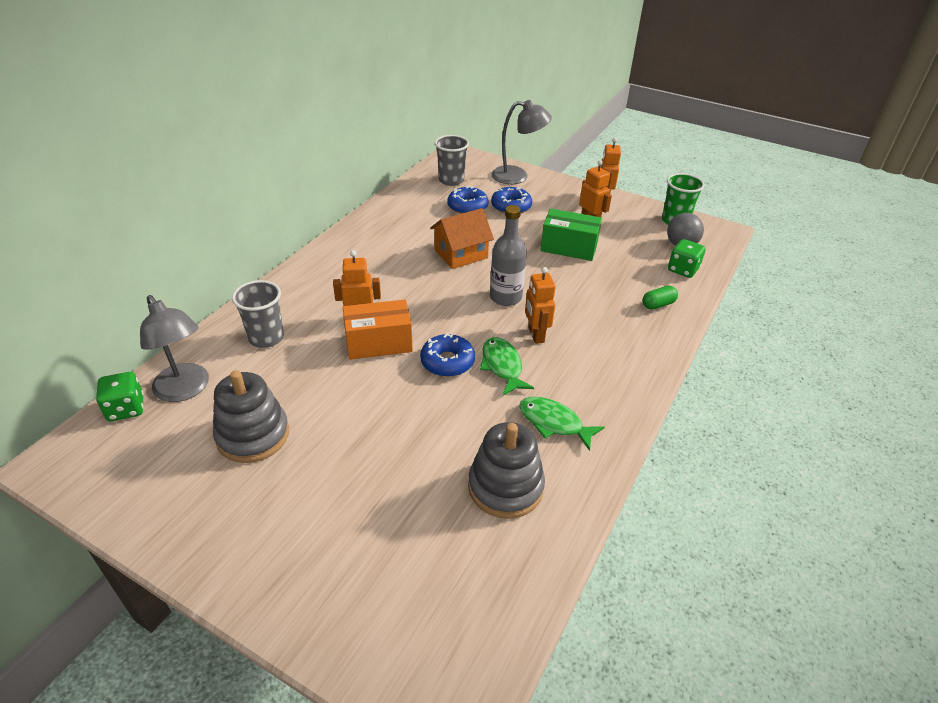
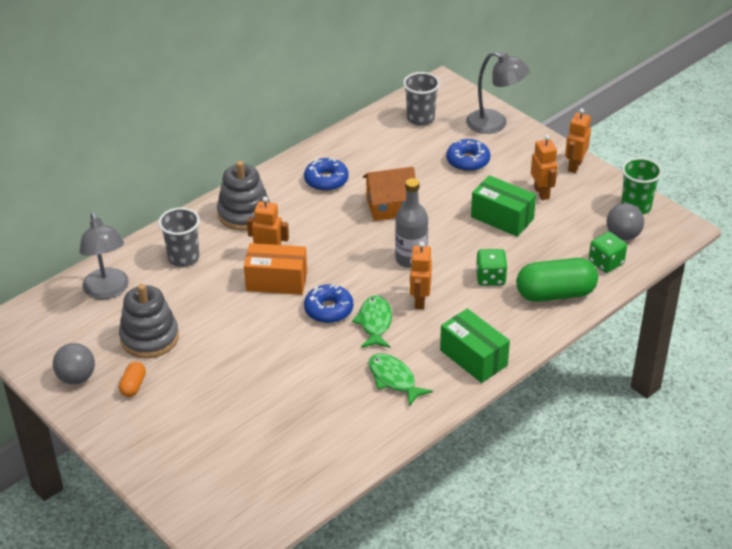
camera: 20 degrees right, 0 degrees up
(126, 408) = (60, 297): green dice -> green dice (490, 278)
(169, 508) = (76, 377): none -> grey ball
(249, 501) = (133, 386): none -> orange capsule
(467, 207) = (422, 154): blue donut -> blue donut (326, 180)
(505, 487) = (328, 418): grey stacking toy -> grey stacking toy (244, 213)
(621, 382) = (473, 358): none -> green box
(658, 304) = (555, 294): green capsule -> green capsule, size x2.11

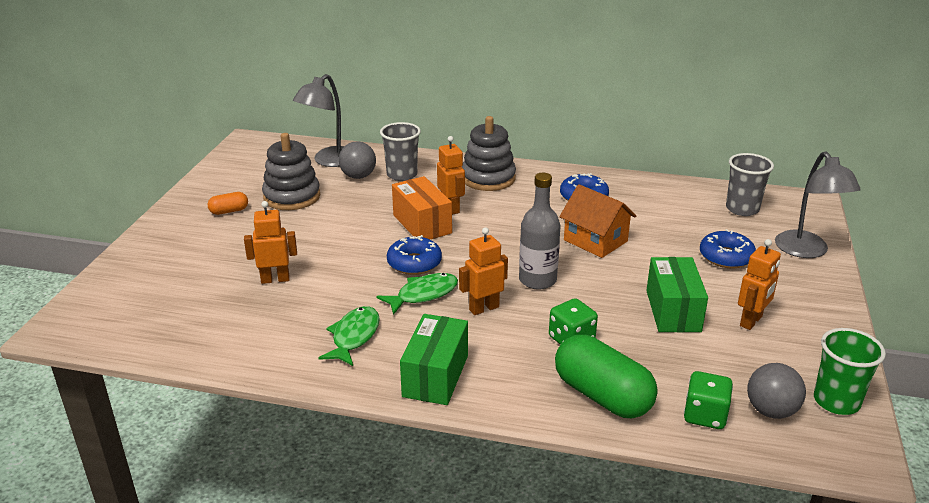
camera: 55 degrees right, 10 degrees down
(76, 377) = (219, 186): grey ball -> grey ball (358, 176)
(574, 166) = (830, 327): orange robot -> orange robot (275, 279)

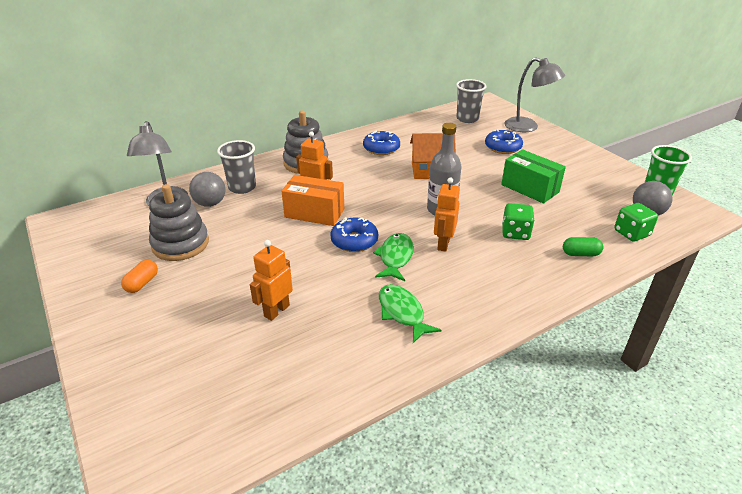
camera: 45 degrees left, 5 degrees up
(435, 376) = (491, 302): green box -> none
(602, 396) = (580, 254): green capsule -> green capsule, size x0.47
(751, 321) = (567, 174): orange robot -> none

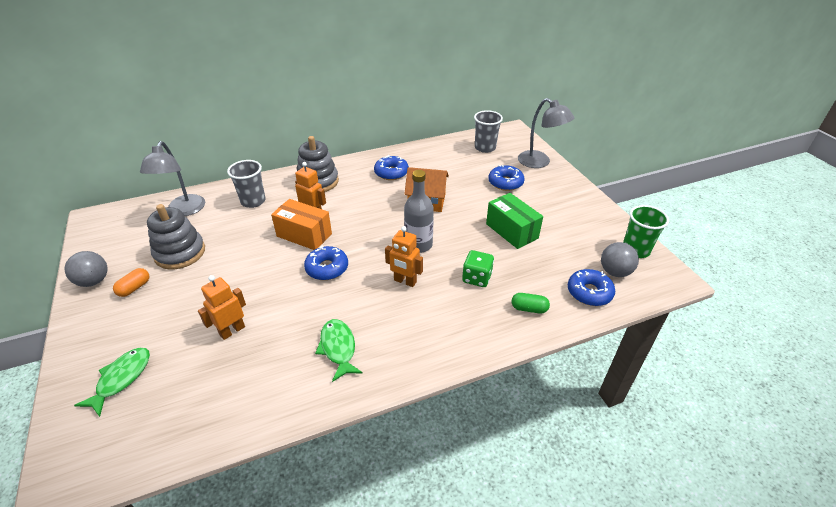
camera: 10 degrees right, 5 degrees up
(210, 203) = (220, 215): grey ball -> grey ball (94, 281)
(395, 257) = (356, 290): green fish -> green fish (121, 379)
(443, 244) = (405, 281): orange robot -> orange robot turned 90 degrees counterclockwise
(631, 233) = (589, 292): green dice -> blue donut

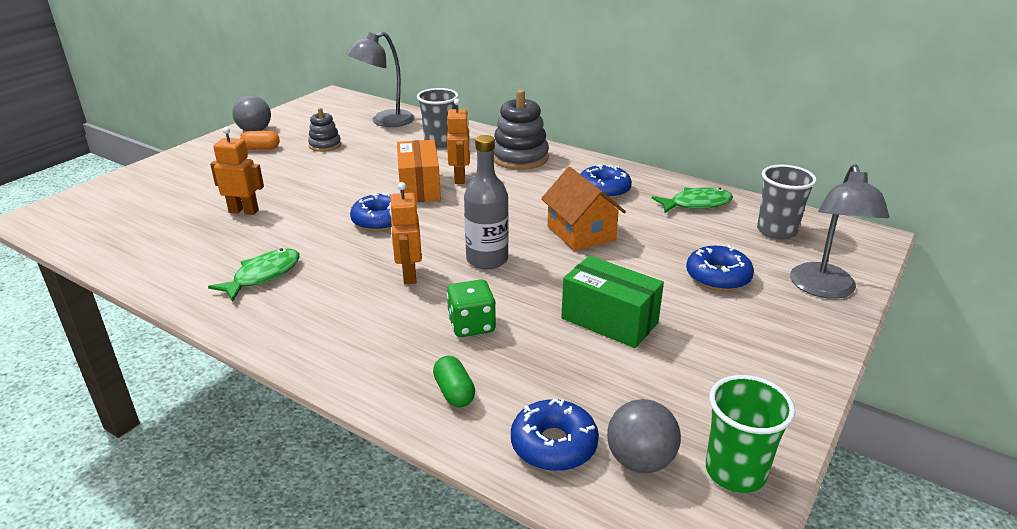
camera: 55 degrees right, 10 degrees down
(121, 379) = (152, 191): green fish -> green fish (696, 204)
(180, 253) = (325, 145): grey stacking toy -> grey stacking toy, size x0.58
(511, 231) = (609, 320): green box -> green box turned 75 degrees counterclockwise

